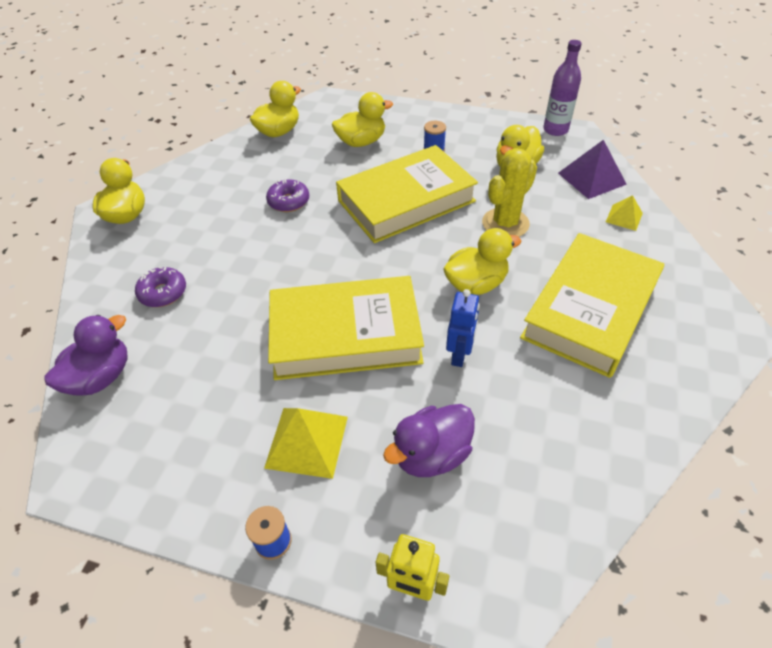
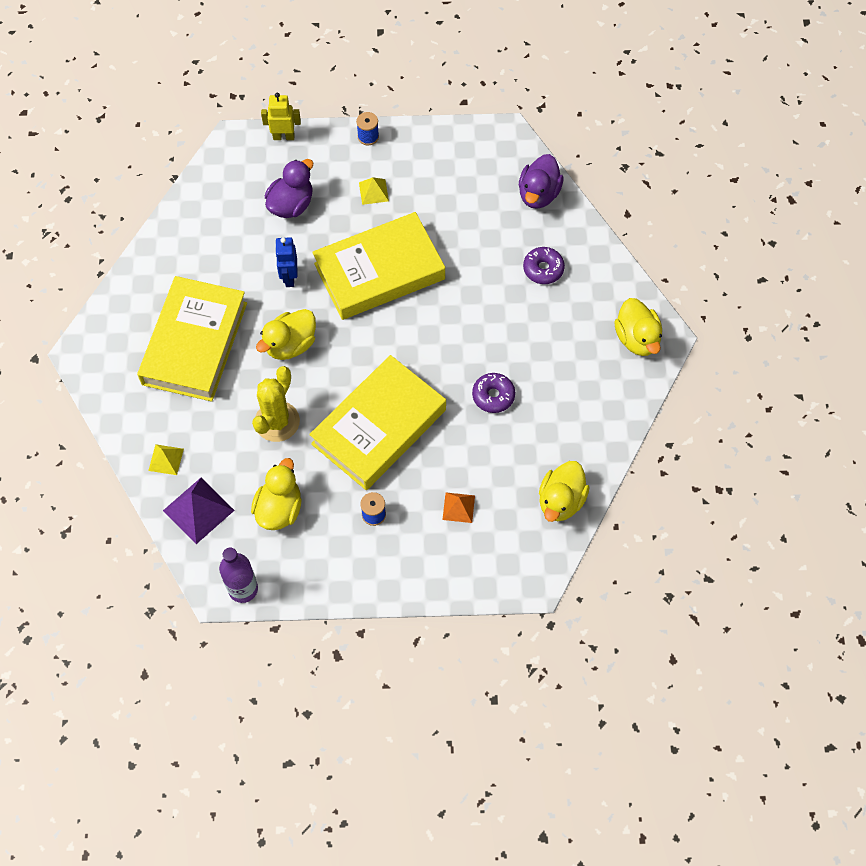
camera: 160 degrees right, 15 degrees up
(306, 441) = (373, 191): yellow pyramid -> yellow pyramid, size x0.59
(361, 142) = (458, 507): yellow duck -> orange pyramid

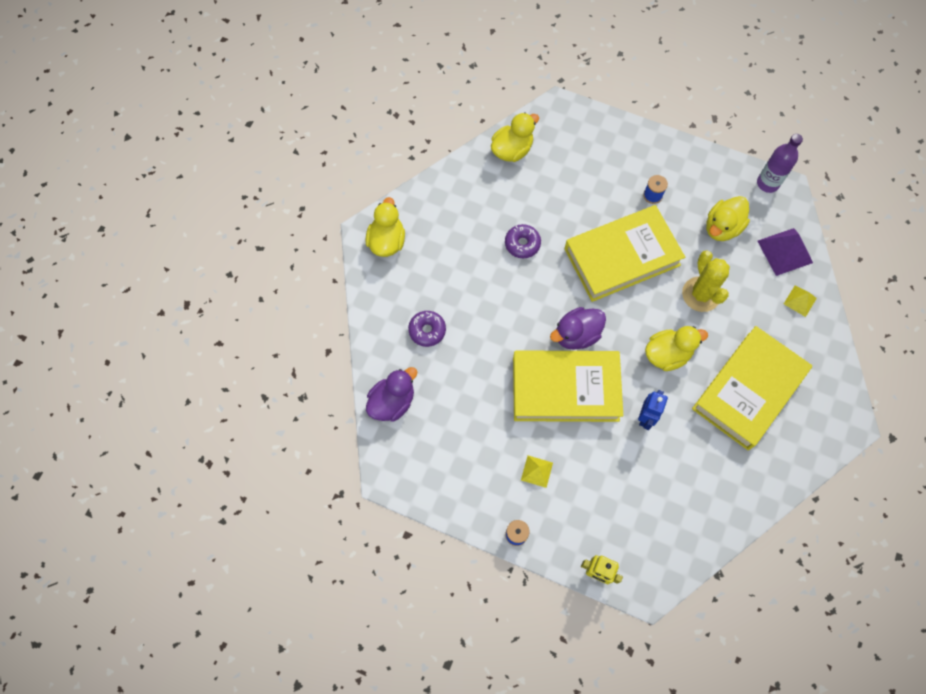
camera: 155 degrees left, 5 degrees up
(277, 421) = (701, 294): yellow cactus -> yellow cactus turned 60 degrees counterclockwise
(291, 205) = (617, 491): purple duck -> purple duck (576, 335)
(458, 507) = (588, 175): orange pyramid -> none

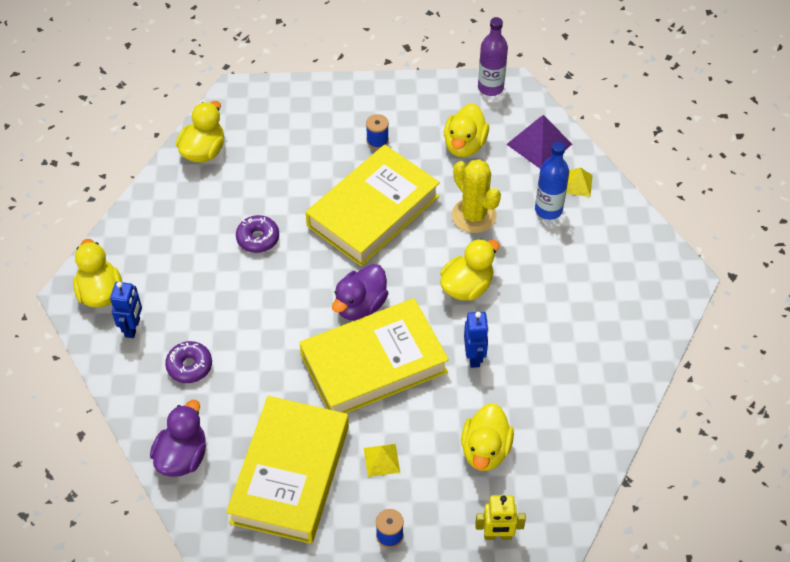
camera: 25 degrees left, 15 degrees down
(399, 280) = (133, 328): none -> blue robot
(619, 499) = (485, 450): none -> yellow duck
(748, 390) = (568, 288): yellow book -> yellow book (290, 474)
(765, 314) = (548, 210): none -> blue bottle

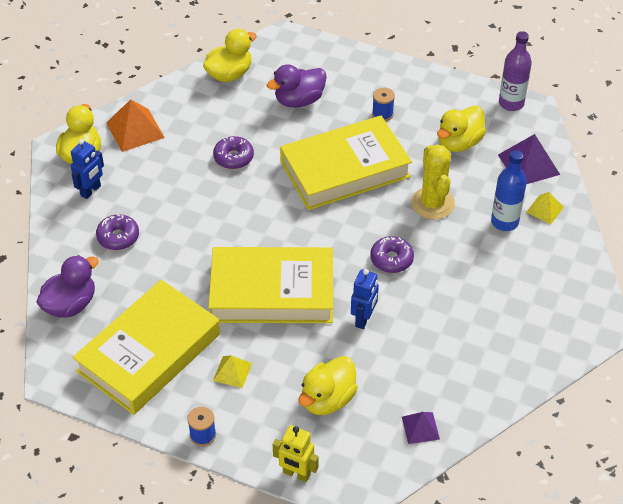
camera: 25 degrees right, 5 degrees down
(141, 245) = (135, 130): none -> orange pyramid
(360, 305) = (288, 241): purple duck -> purple duck (299, 100)
(467, 286) = (391, 259): yellow duck -> purple donut
(583, 442) = (420, 428): none -> purple pyramid

